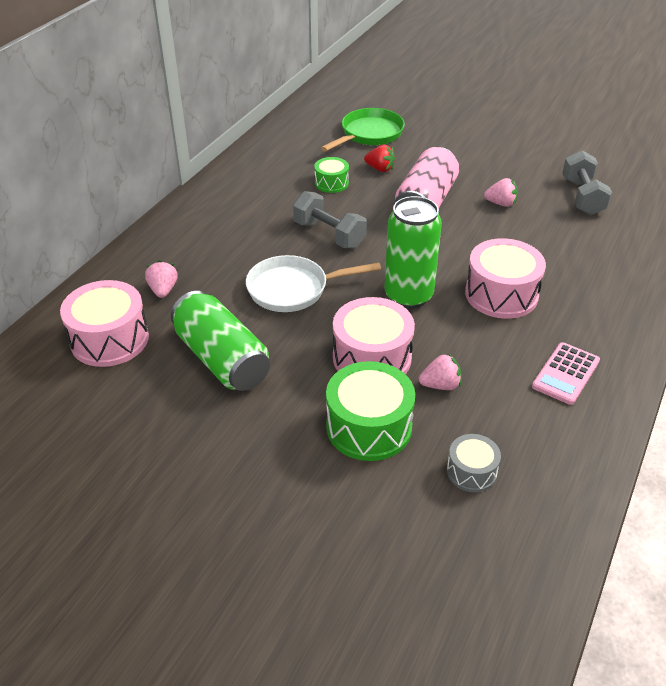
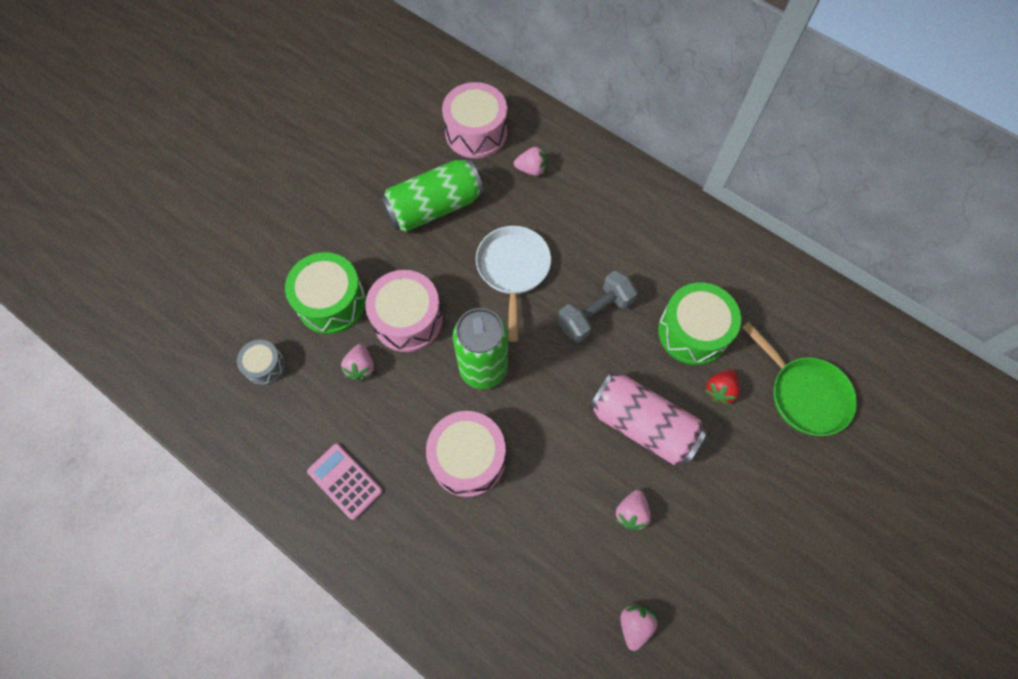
camera: 100 degrees right, 25 degrees up
(331, 183) = (693, 332): green drum -> green drum, size x1.80
(582, 197) = (634, 625): grey dumbbell -> pink strawberry

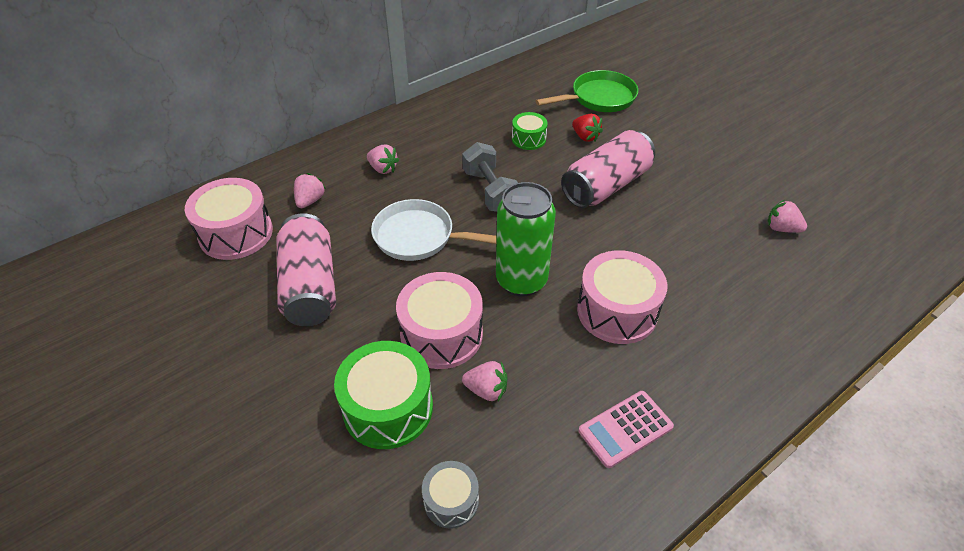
camera: 75 degrees left, 20 degrees down
(434, 207) = (310, 286): green can -> pink can
(631, 513) = (684, 209): pink strawberry -> pink strawberry (383, 169)
(693, 332) = (528, 139): green drum -> green drum, size x0.55

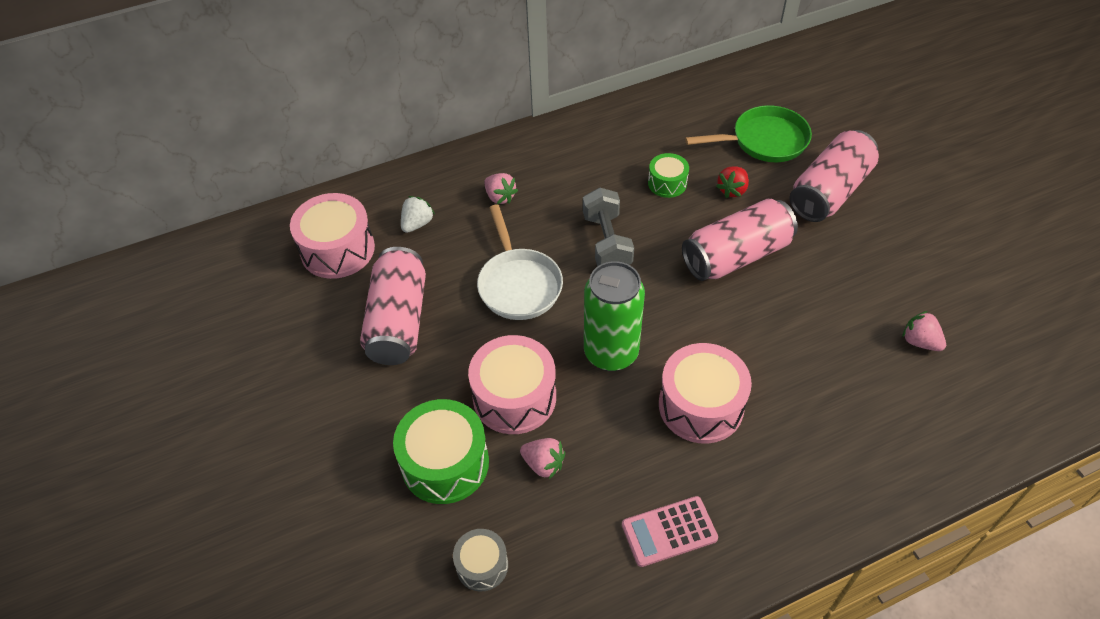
camera: 15 degrees right, 5 degrees up
(310, 201) = (417, 224): pink strawberry -> white strawberry
(419, 237) = (518, 284): white pan -> white pan turned 135 degrees counterclockwise
(585, 137) = (732, 190): red strawberry -> red strawberry turned 60 degrees clockwise
(665, 128) = (829, 191): none -> pink can

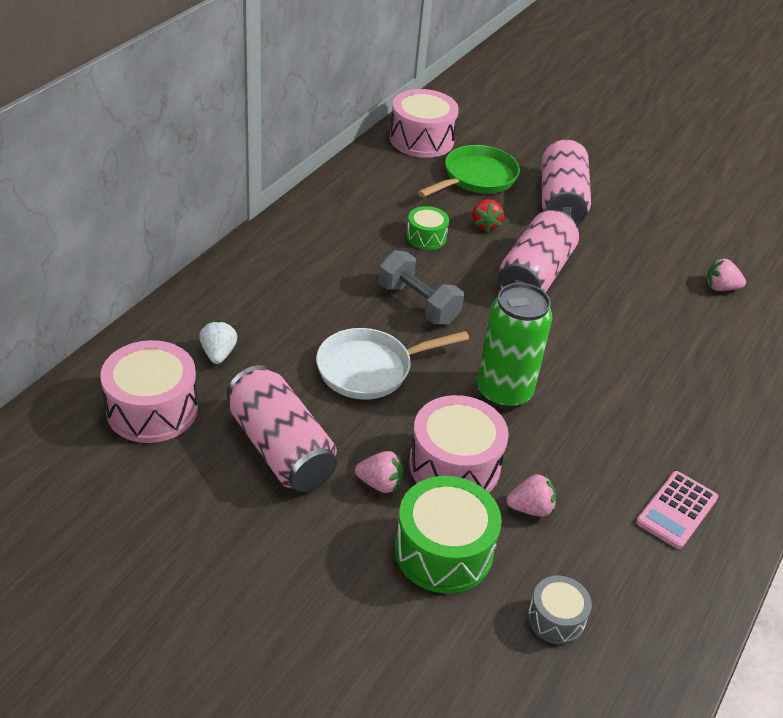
camera: 40 degrees left, 10 degrees down
(500, 197) = (282, 300): pink strawberry -> pink strawberry (380, 483)
(518, 284) = (370, 369): white pan -> white pan turned 120 degrees clockwise
(701, 405) = (612, 402): pink drum -> pink drum (421, 139)

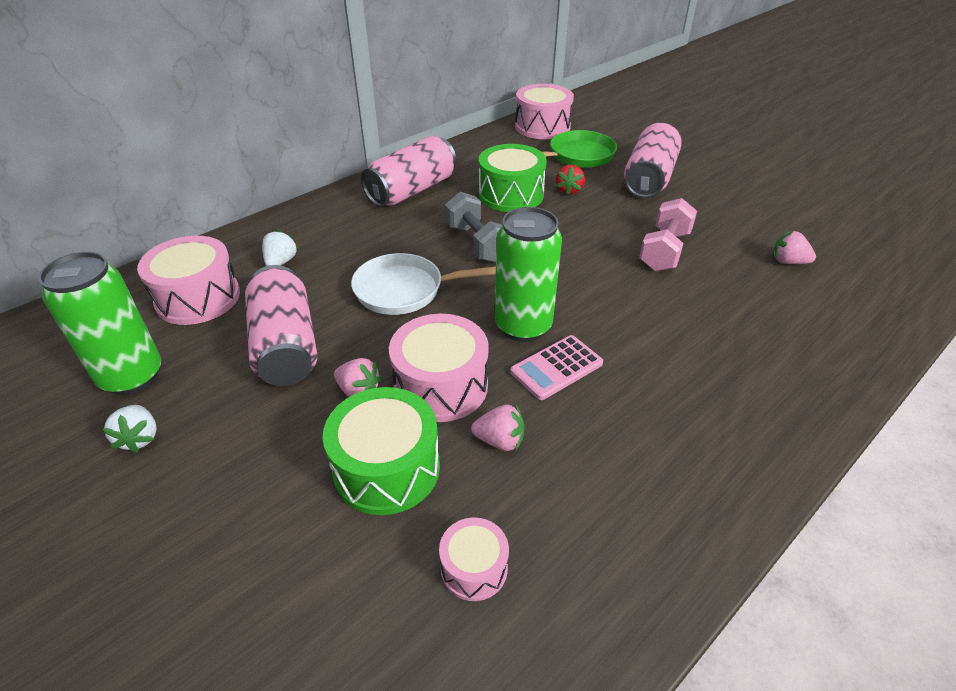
camera: 20 degrees right, 0 degrees up
(140, 507) = (132, 376): none -> green can
(192, 566) = (139, 438): none -> white strawberry
(426, 237) = (511, 194): green drum -> green drum, size x1.80
(534, 275) = (598, 232): pink can -> pink can (412, 190)
(556, 619) = (474, 568): grey drum -> pink drum
(605, 289) = (664, 251): none -> pink dumbbell
(676, 510) = (665, 471): pink calculator -> pink calculator (556, 367)

